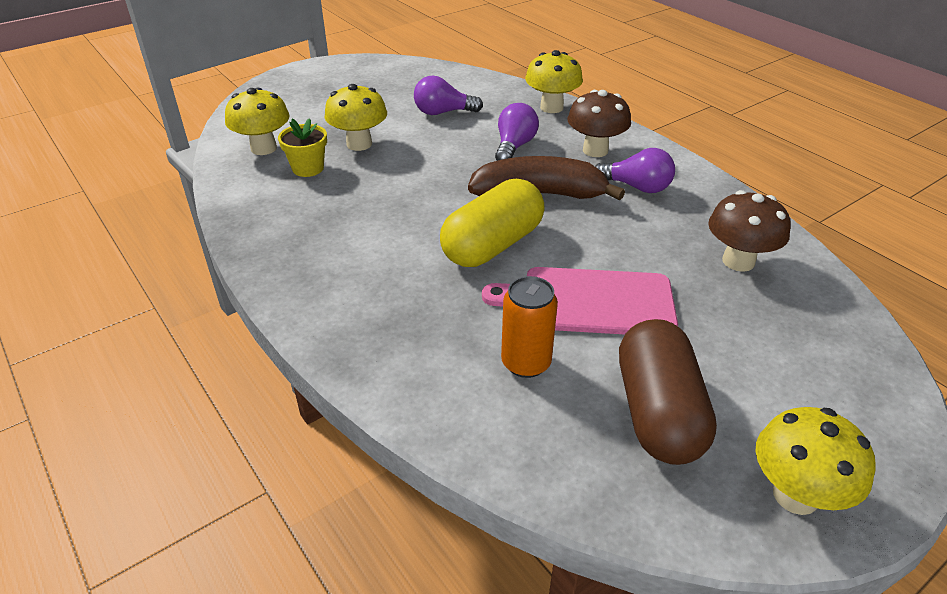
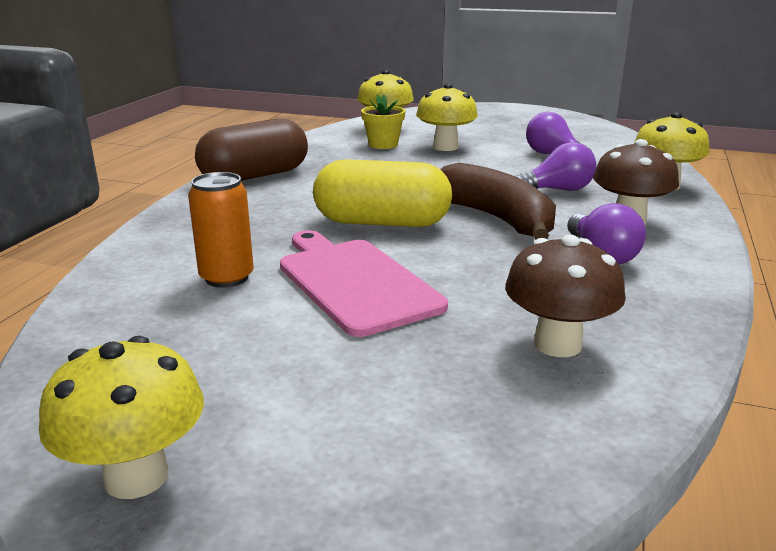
camera: 55 degrees right, 15 degrees down
(658, 412) = (213, 356): brown capsule -> brown capsule (255, 176)

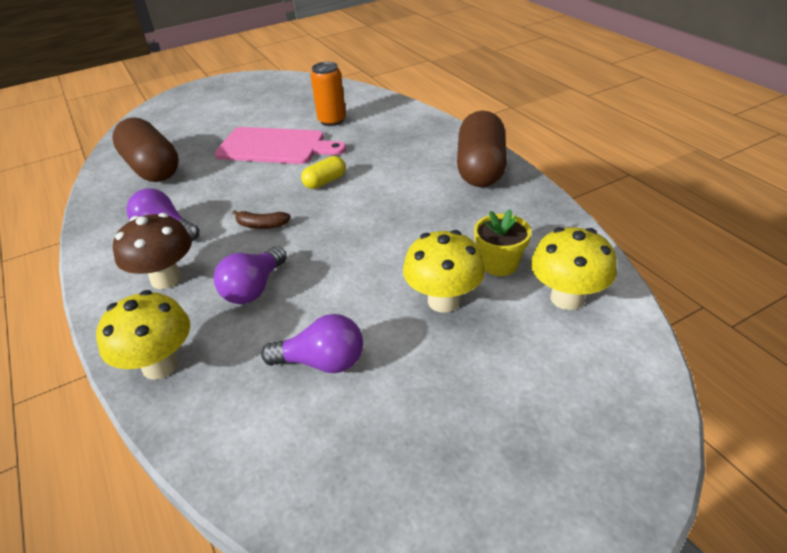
camera: 135 degrees right, 15 degrees up
(136, 476) = (239, 84): yellow mushroom -> none
(382, 222) = (325, 182): yellow capsule -> yellow capsule, size x0.48
(497, 219) = (261, 225): brown banana -> brown banana, size x0.42
(557, 344) = (152, 168): brown mushroom -> brown capsule

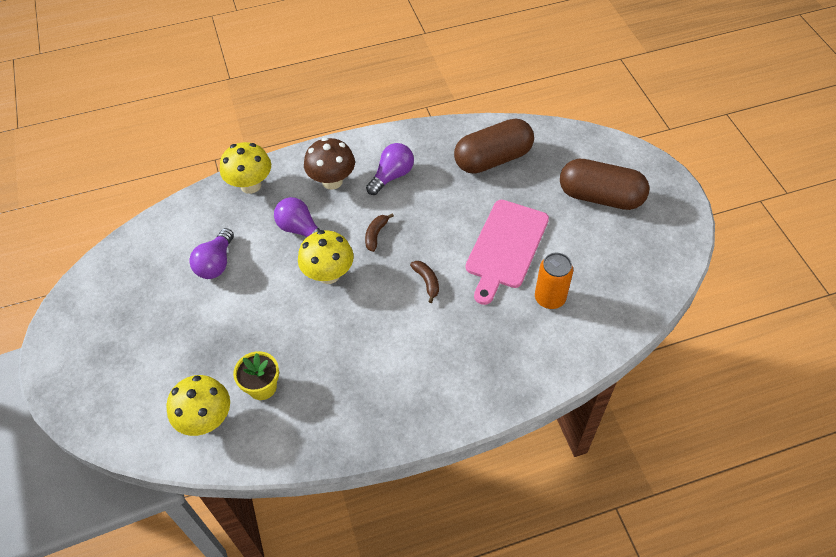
camera: 100 degrees right, 15 degrees up
(325, 182) = (427, 282): yellow capsule -> brown banana
(443, 301) = (239, 339): yellow mushroom -> yellow mushroom (329, 274)
(480, 168) = (407, 413): brown capsule -> brown capsule (600, 196)

